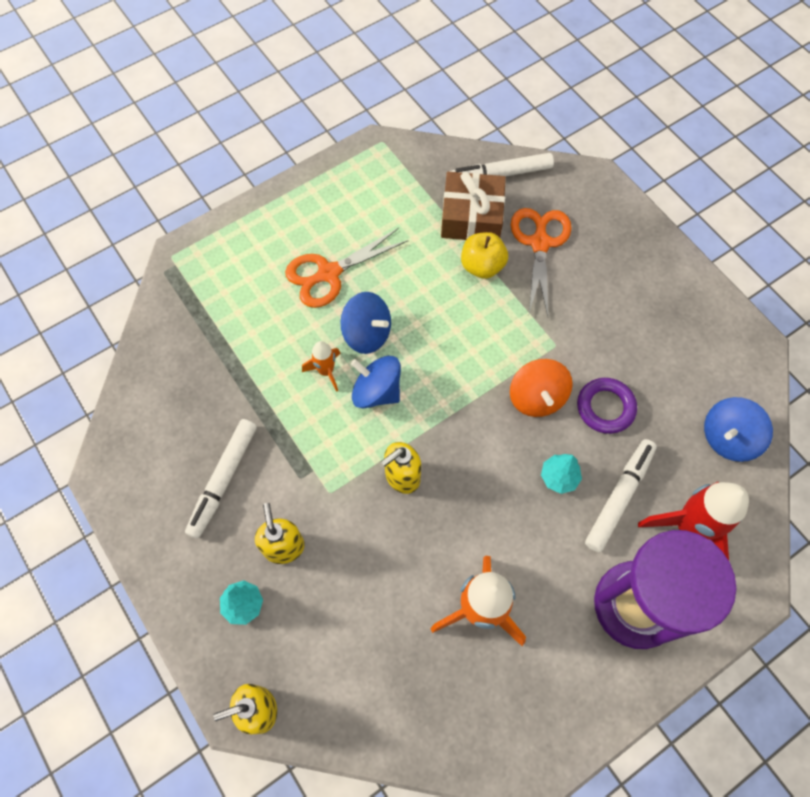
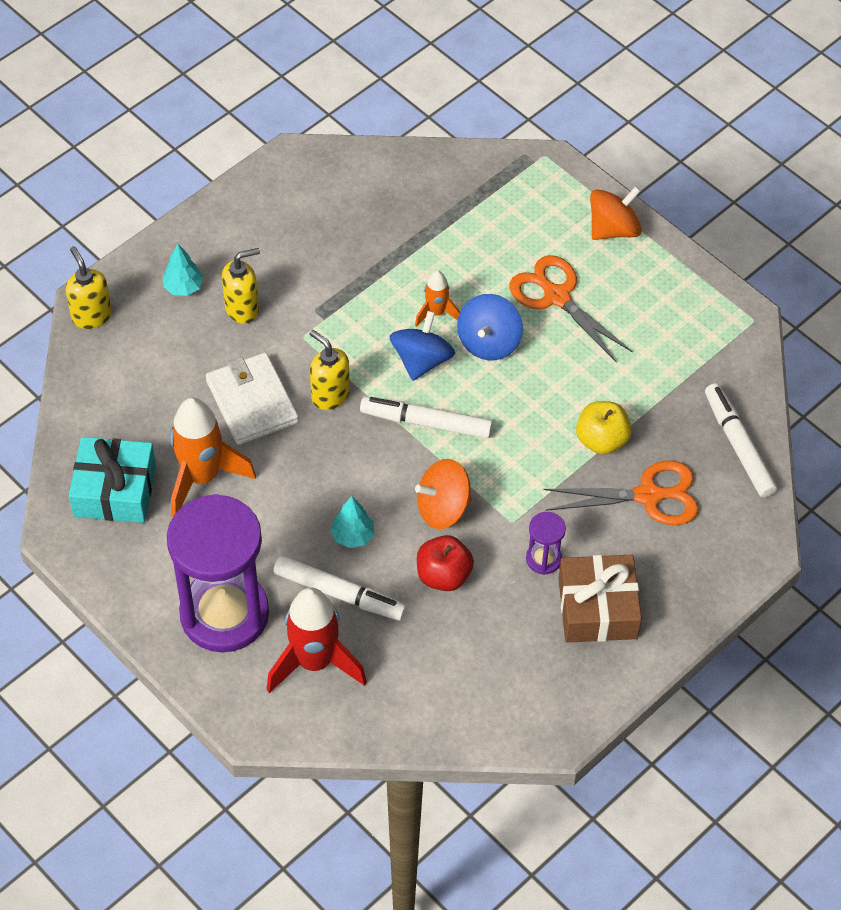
camera: 80 degrees right, 10 degrees down
(223, 480) = (302, 249): white marker -> white marker (426, 423)
(267, 219) = (613, 229): none -> orange spinning top
(398, 551) = (252, 402): none -> white wallet
(471, 217) = (668, 423): brown gift -> brown gift (597, 608)
(485, 703) = (115, 490): none -> turquoise gift
(594, 328) = (543, 559): none -> purple hourglass
(605, 407) = (443, 575): purple ring -> red apple
(728, 438) = (429, 701): blue spinning top -> none

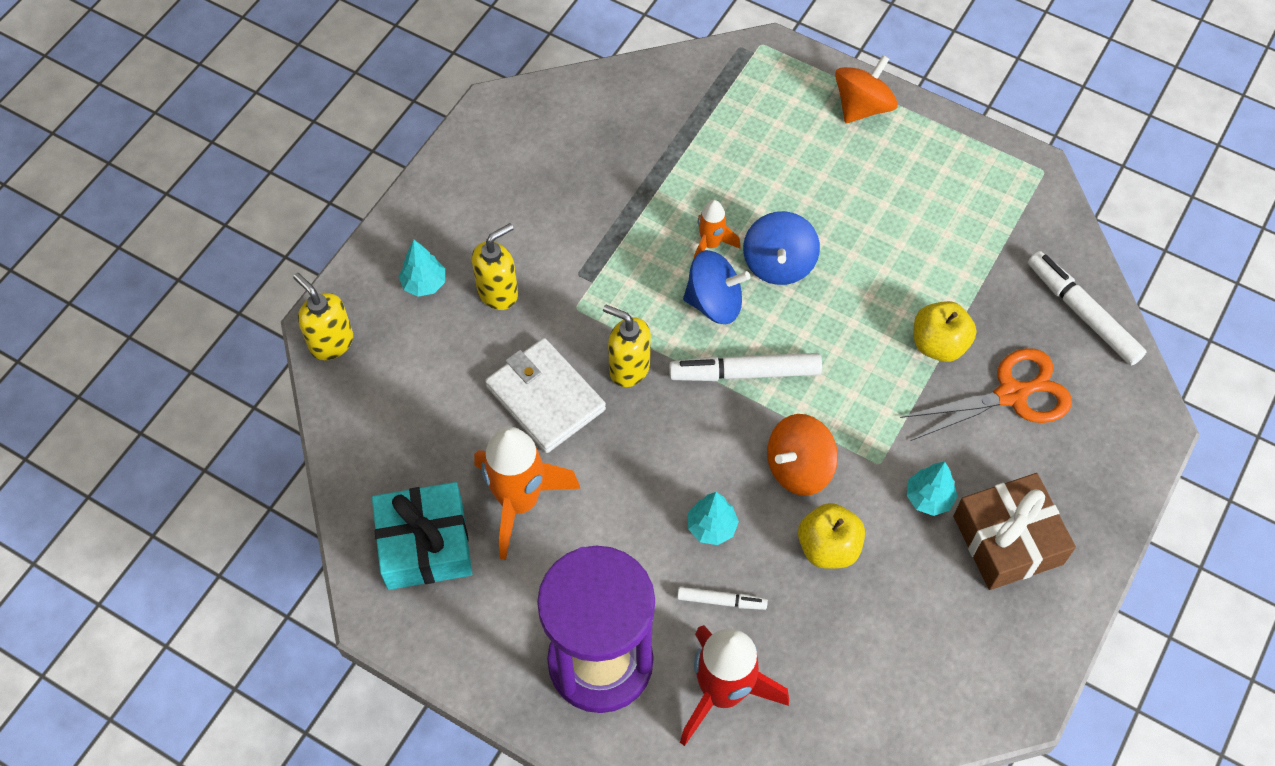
camera: 15 degrees left, 5 degrees up
(339, 593) = (721, 601): white marker -> white marker, size x0.55
(421, 360) = (714, 302): blue spinning top -> blue spinning top turned 90 degrees clockwise
(443, 575) = (828, 547): red apple -> yellow apple
(543, 559) = (928, 498): purple hourglass -> turquoise tree
(557, 297) = (831, 195): orange scissors -> none

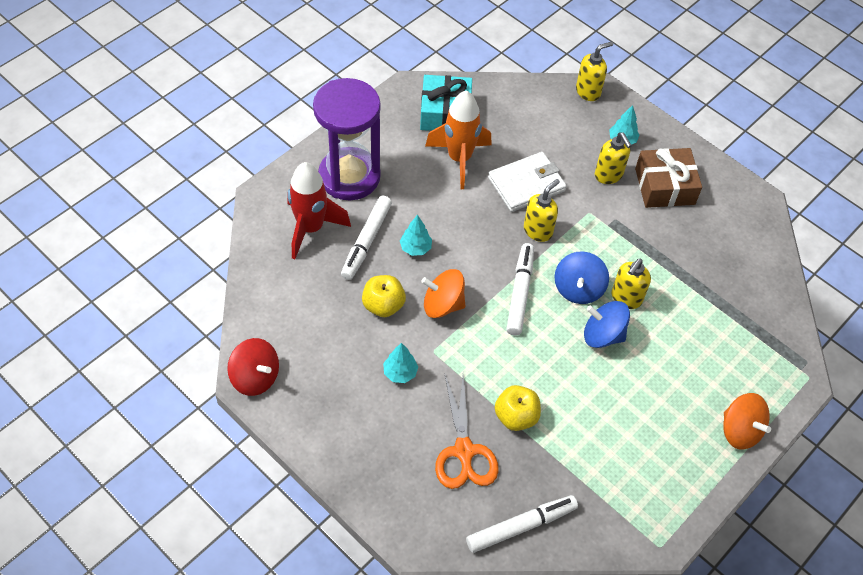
camera: 100 degrees right, 5 degrees down
(710, 245) = (626, 298): orange rocket -> yellow soap dispenser
(721, 601) = (366, 241): white marker -> white marker, size x1.82
(799, 467) = (443, 304): orange spinning top -> orange spinning top turned 60 degrees counterclockwise
(1008, 540) = (356, 410): brown gift -> brown gift (664, 186)
(1011, 692) = (255, 377): none -> red spinning top

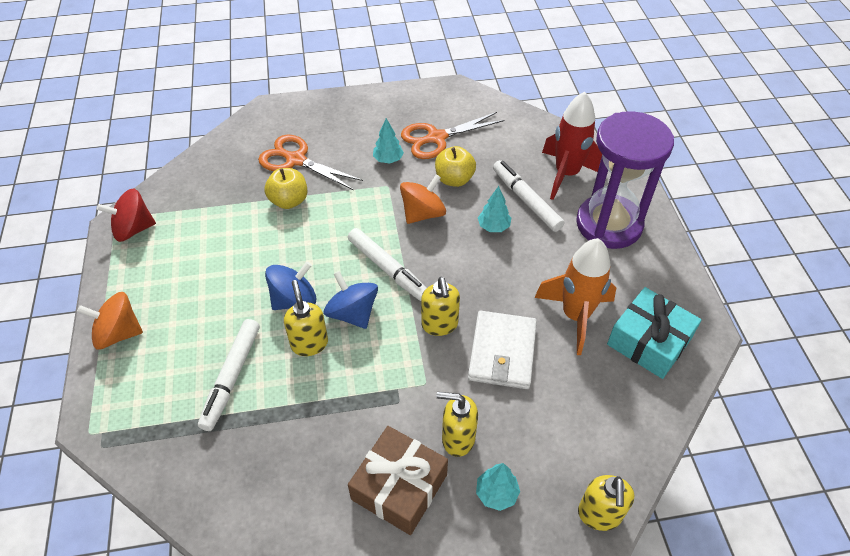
camera: 130 degrees right, 5 degrees down
(255, 377) = (455, 92): red spinning top -> red spinning top (133, 229)
(338, 351) = (436, 138): none -> orange scissors
(521, 526) = (216, 158): white marker -> white marker (232, 377)

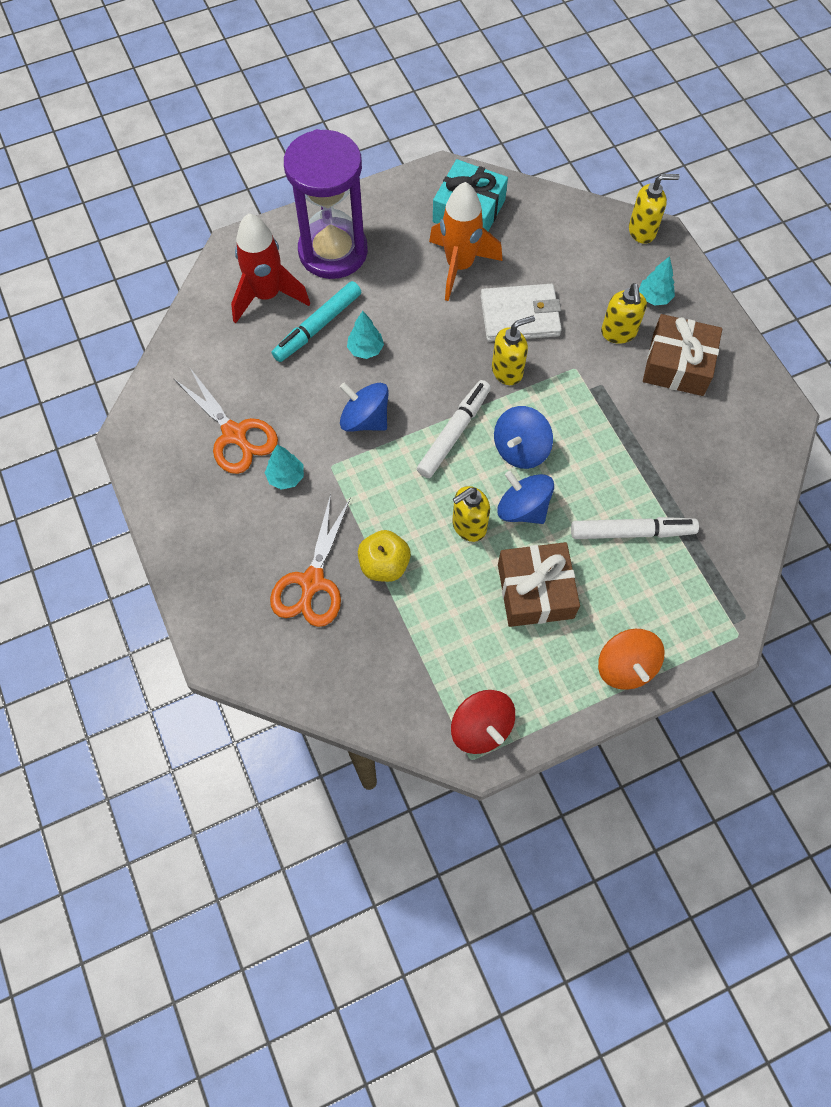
camera: 105 degrees left, 15 degrees up
(217, 289) = (535, 591): none -> brown gift
(309, 343) = (569, 476): yellow soap dispenser -> yellow soap dispenser (468, 526)
(423, 213) = (365, 419): orange spinning top -> blue spinning top
(454, 179) = (302, 400): yellow apple -> none
(526, 200) = (318, 327): white marker -> turquoise marker

